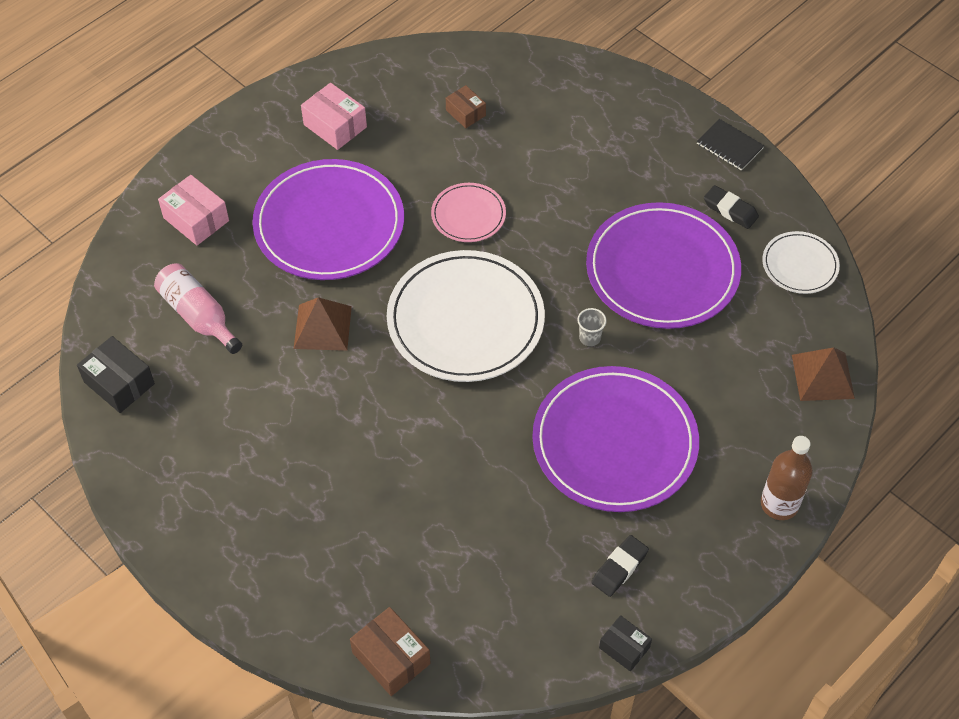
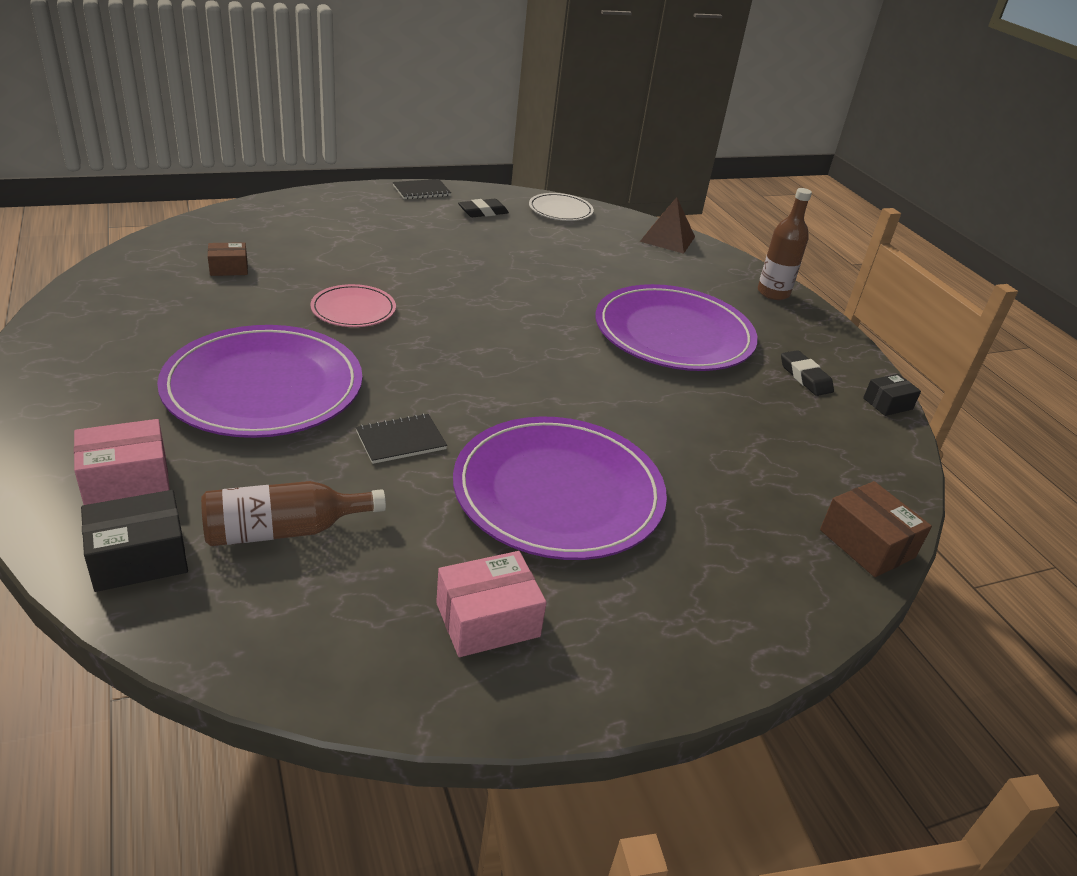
camera: 70 degrees left, 20 degrees down
(119, 383) = (320, 649): black box -> black box (139, 557)
(198, 316) = (284, 530): pink bottle -> brown bottle
(322, 327) = (401, 440): brown pyramid -> black notebook
(335, 126) = (133, 337): pink box -> pink box (487, 620)
(391, 658) = (867, 544): brown box -> brown box turned 75 degrees clockwise
(465, 320) = (477, 355): white plate -> none
(590, 338) = (554, 306): grey cup -> none
(662, 270) = (514, 254): purple plate -> purple plate (558, 492)

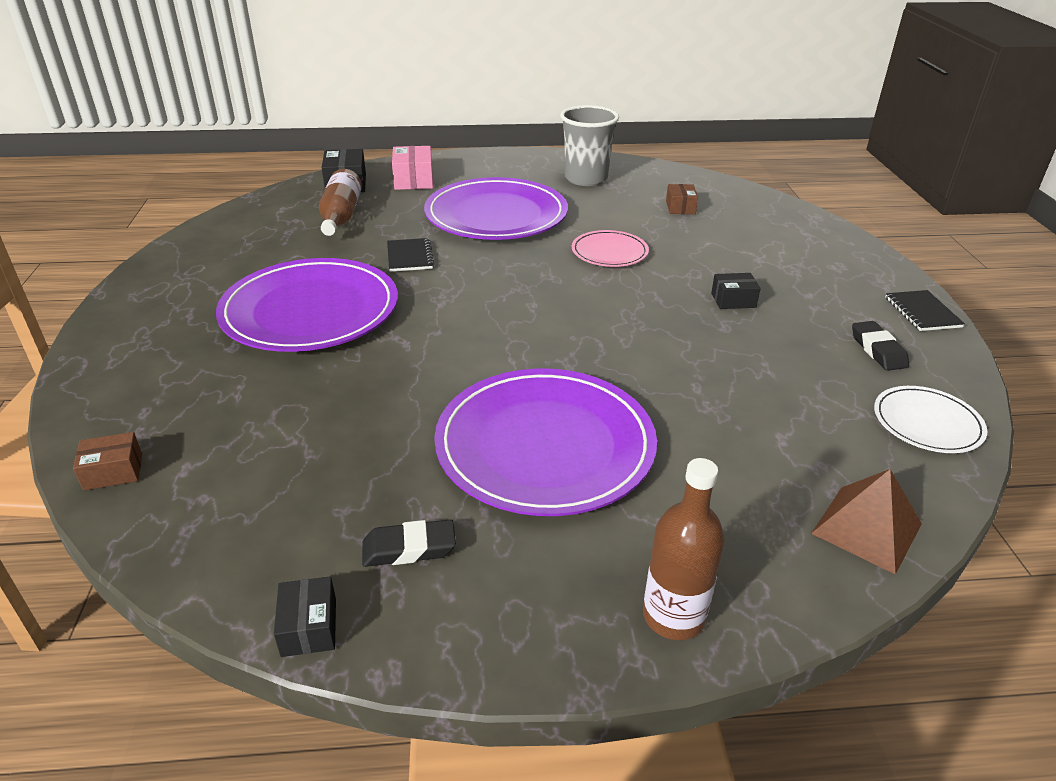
camera: 110 degrees right, 0 degrees up
(132, 326) = (586, 179): none -> grey cup
(431, 255) = (733, 300): none -> black box
(487, 620) = (216, 267): pink box -> none
(867, 544) = (113, 472): brown box -> brown box, size x0.64

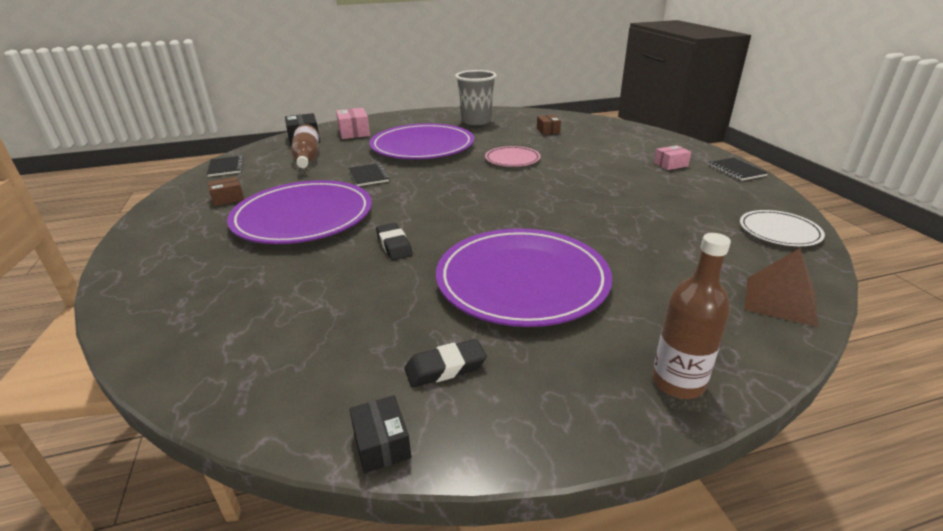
camera: 10 degrees left, 5 degrees down
(113, 472) = (164, 349): brown box -> brown box (228, 198)
(237, 220) = (226, 167): none -> black notebook
(733, 300) = (611, 177): black box -> none
(830, 289) = (670, 164): none -> pink box
(878, 350) = (721, 194): black eraser -> black eraser (394, 245)

